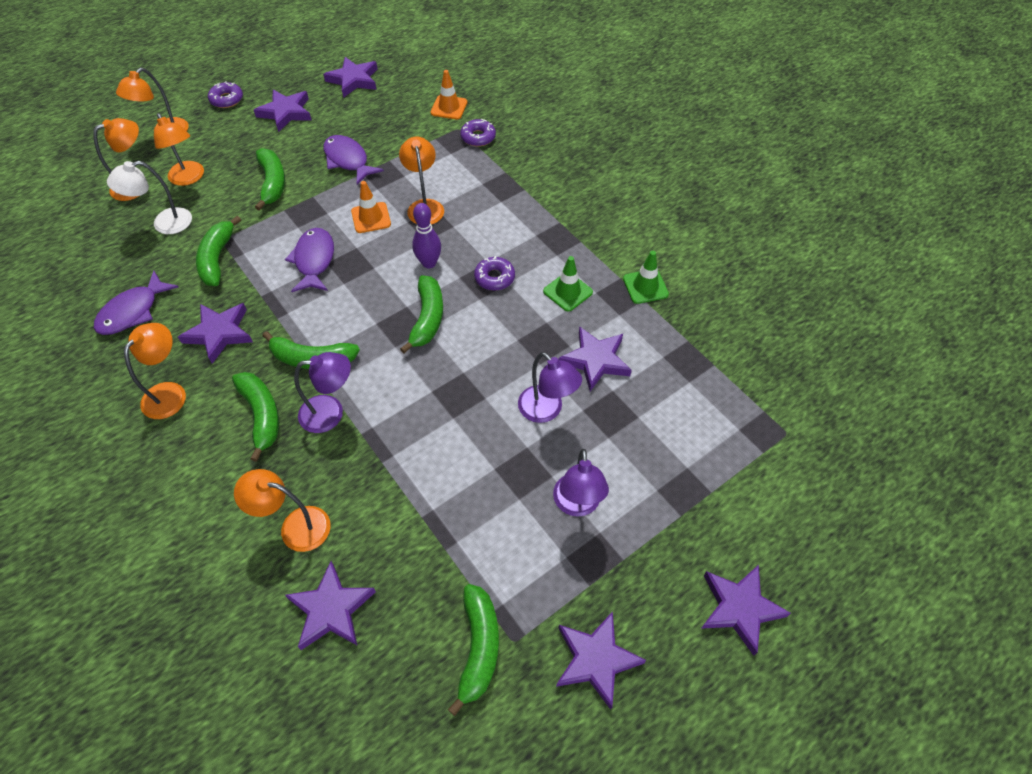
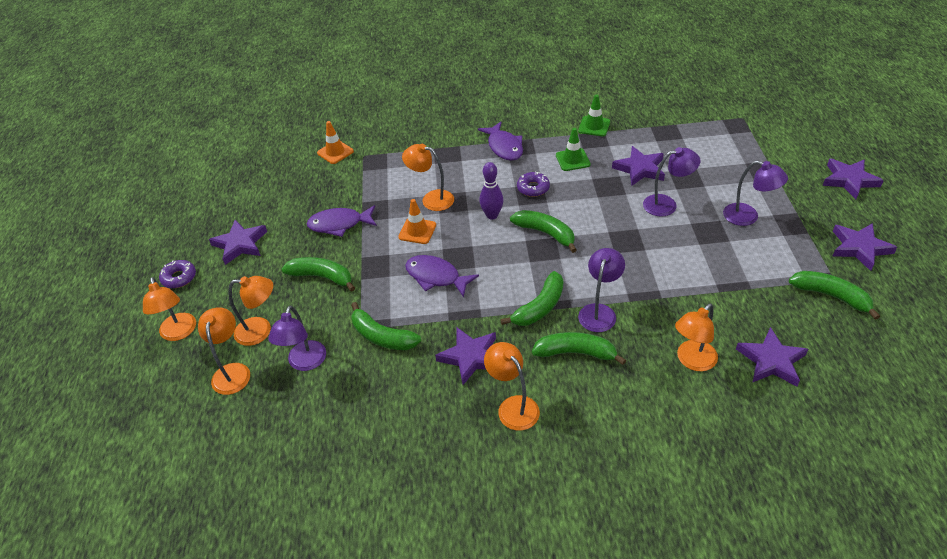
camera: 55 degrees left, 10 degrees down
(133, 311) = (398, 411): purple fish -> purple fish (504, 147)
(164, 223) = (305, 363): white lamp -> purple lamp
(353, 80) = (244, 192): purple star -> none
(478, 137) = (384, 149): purple donut -> none

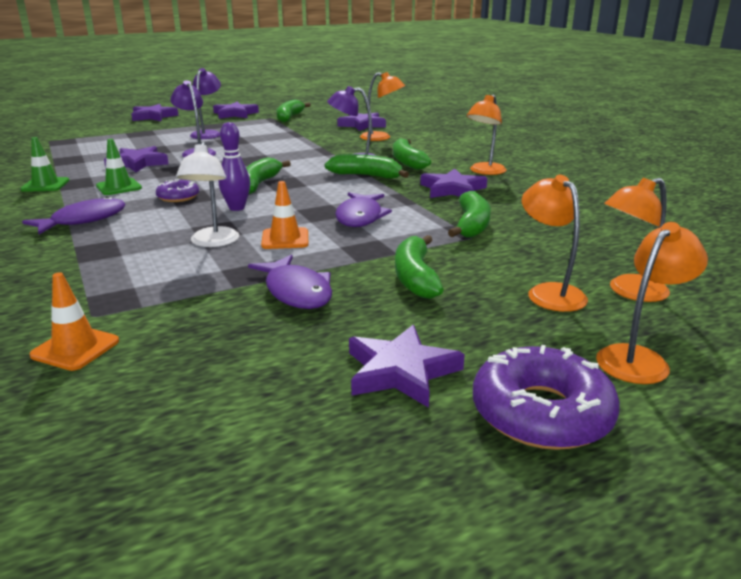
camera: 115 degrees left, 20 degrees down
(179, 278) = (541, 413): purple donut -> purple donut, size x1.75
(305, 363) = (555, 253): purple lamp -> none
(431, 199) = (213, 242): orange lamp -> white lamp

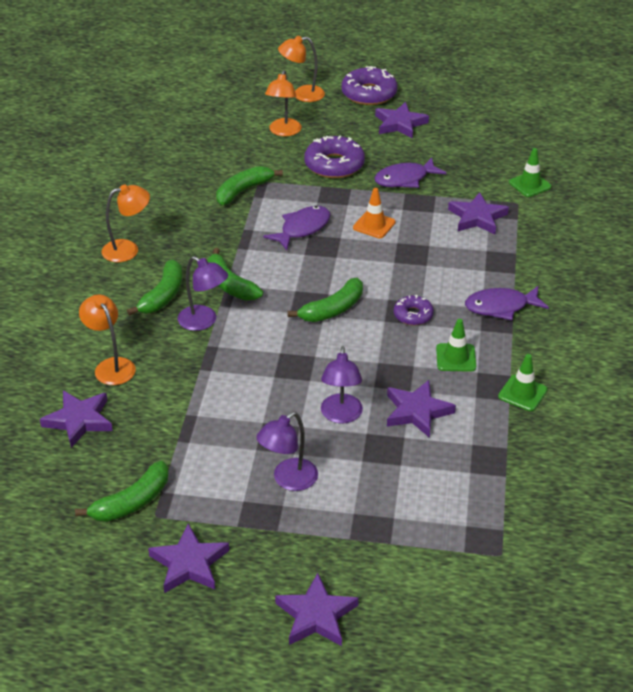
camera: 145 degrees left, 15 degrees up
(75, 348) = (530, 184): orange traffic cone -> green traffic cone
(213, 242) = (422, 240): white lamp -> none
(237, 208) = (378, 277): purple bowling pin -> none
(296, 292) = (405, 179): purple fish -> purple fish turned 120 degrees counterclockwise
(415, 277) = (334, 165): green banana -> purple donut
(452, 189) = (193, 235): purple star -> purple star (477, 217)
(629, 292) = (246, 118): orange lamp -> none

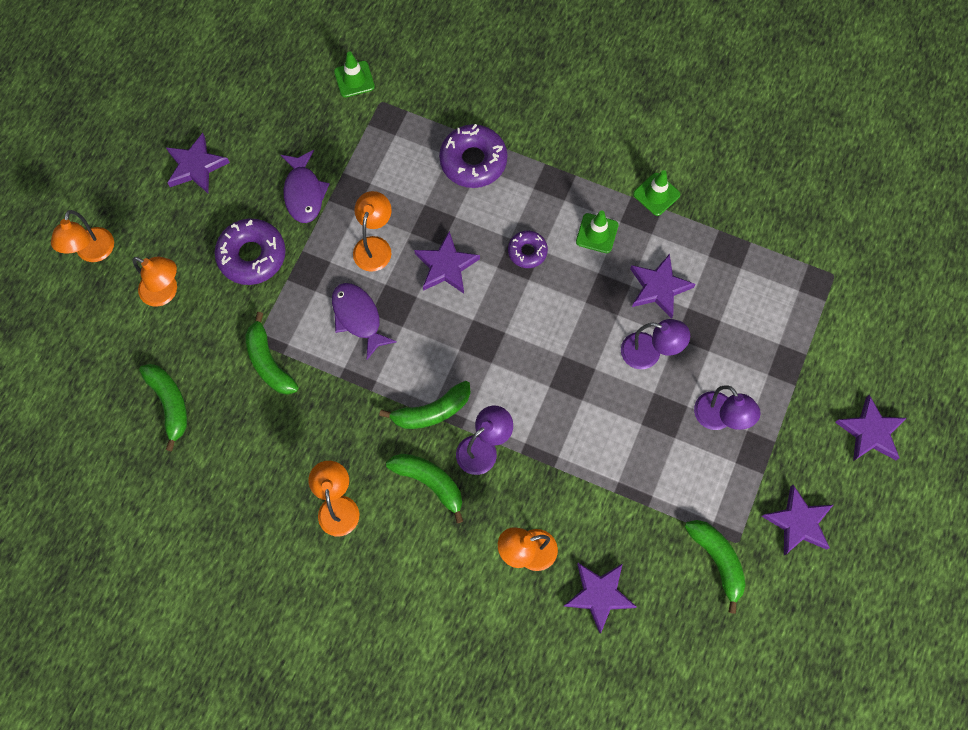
camera: 75 degrees left, 30 degrees up
(333, 309) = (499, 322): green banana -> green banana (169, 403)
(369, 94) = (121, 180): purple donut -> purple donut (473, 161)
(374, 225) = (374, 246): orange traffic cone -> orange lamp
(477, 217) = (393, 146): purple star -> purple star (446, 266)
(501, 307) = (537, 172): purple fish -> none

